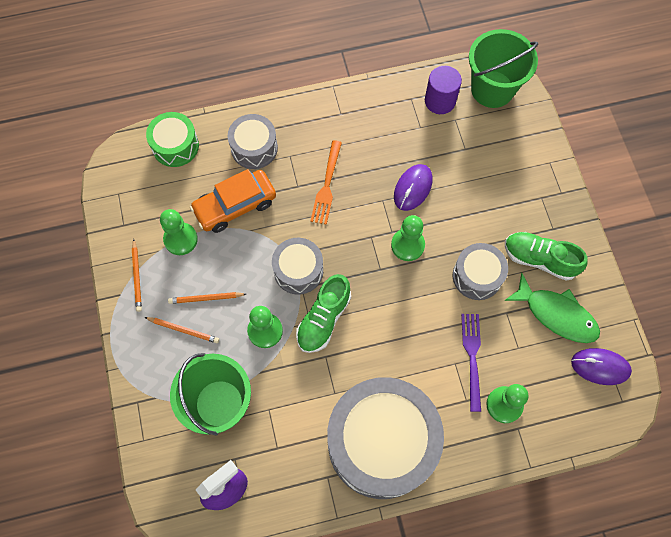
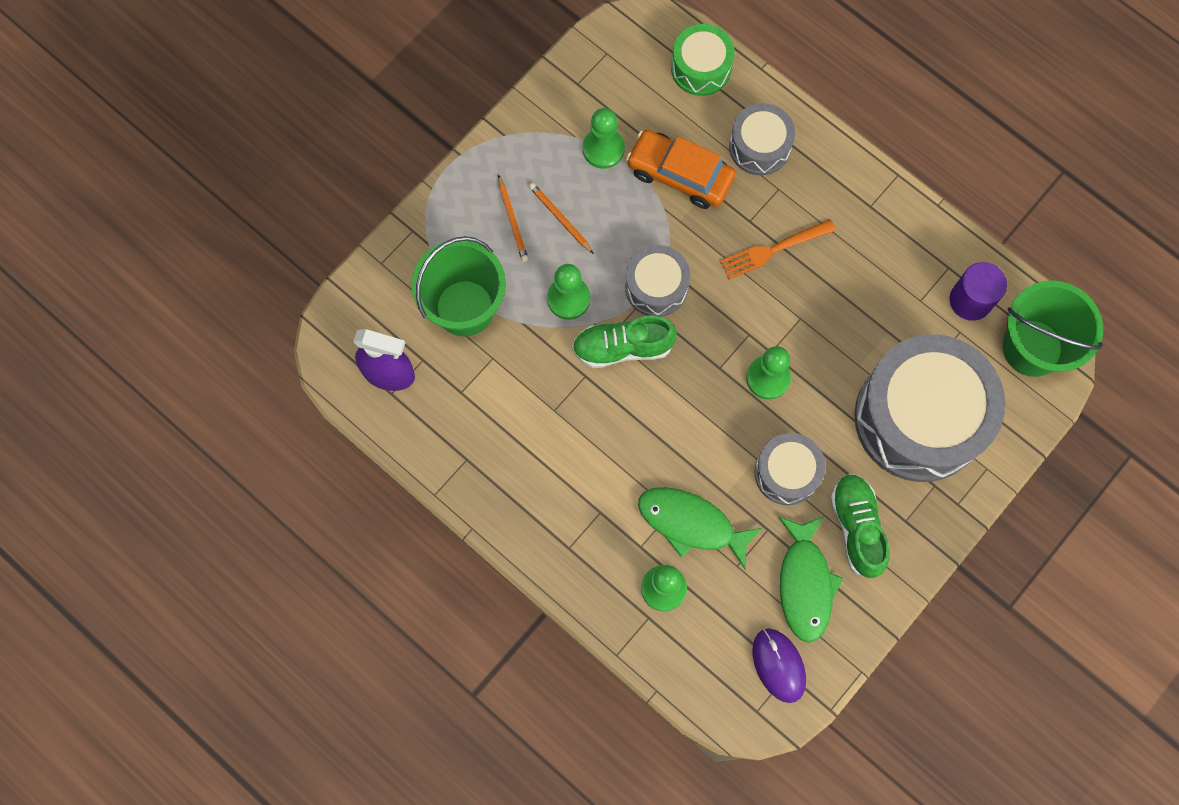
camera: 55 degrees right, 5 degrees up
(137, 276) = (534, 137): orange pencil -> none
(381, 443) = (536, 489): grey drum -> grey drum (919, 418)
(413, 188) = (839, 340): purple mouse -> none
(472, 357) = (691, 524): purple fork -> green fish

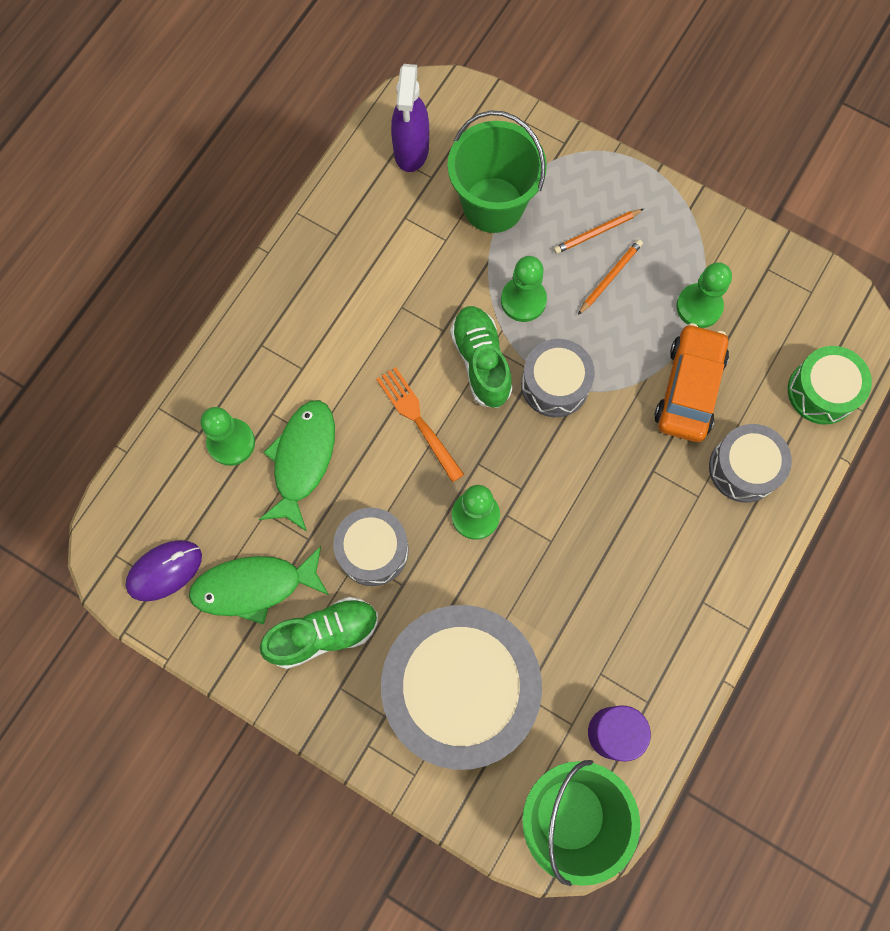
camera: 80 degrees right, 0 degrees up
(773, 250) = (624, 500): orange fork -> orange fork (418, 420)

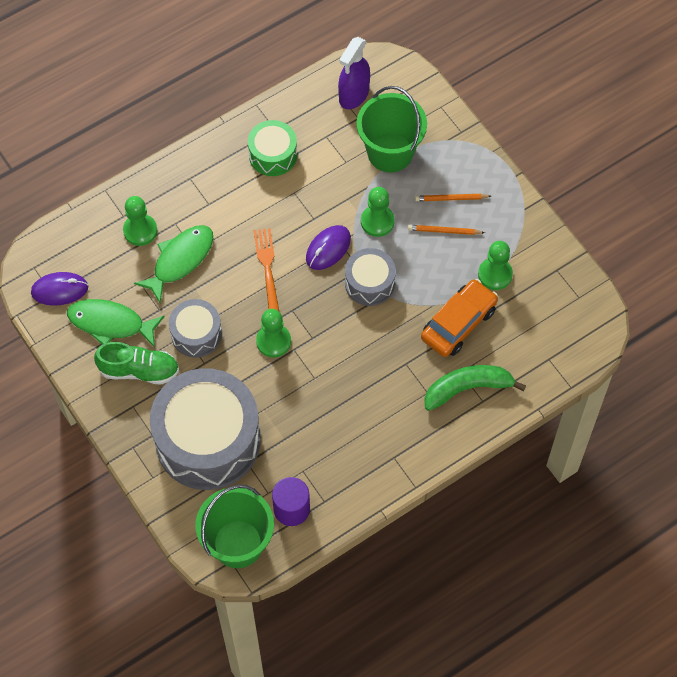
camera: 25 degrees right, 10 degrees down
(481, 362) = (328, 249): green shoe -> purple mouse
(610, 277) = (444, 231): orange pencil -> orange pencil turned 150 degrees counterclockwise
(743, 468) = (467, 388): grey drum -> green banana
(821, 391) = (549, 363): green drum -> green drum (273, 155)

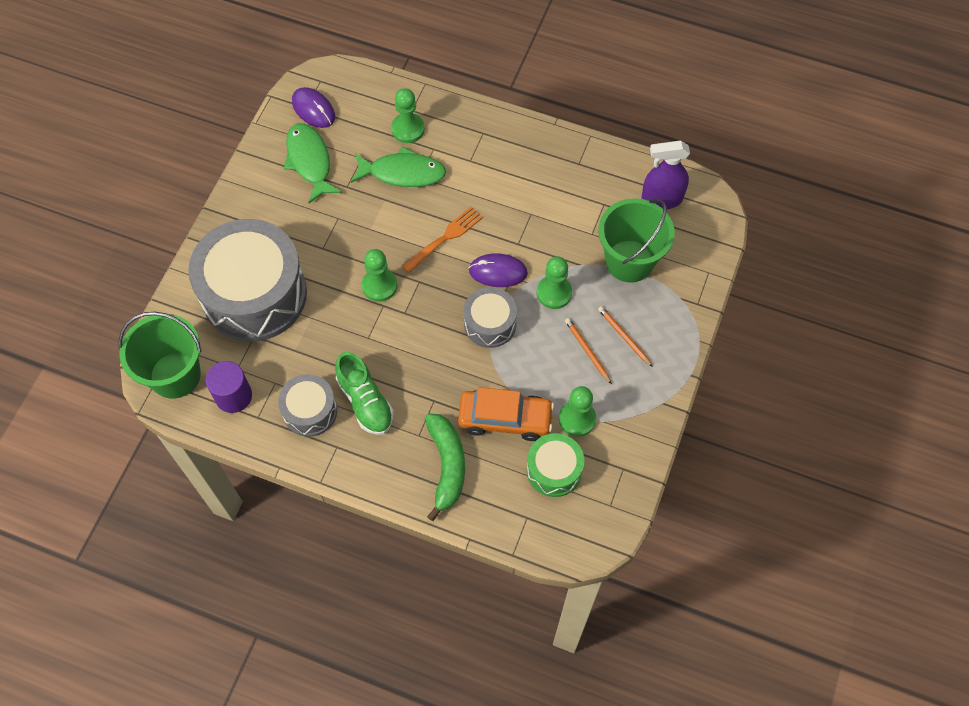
camera: 55 degrees right, 0 degrees up
(139, 370) = (282, 207): green shoe -> green shoe (365, 401)
(196, 334) = (344, 226): grey drum -> grey drum (310, 411)
(273, 155) = (553, 176): green drum -> green drum (554, 470)
(467, 388) = (446, 466): green banana -> green banana turned 45 degrees clockwise

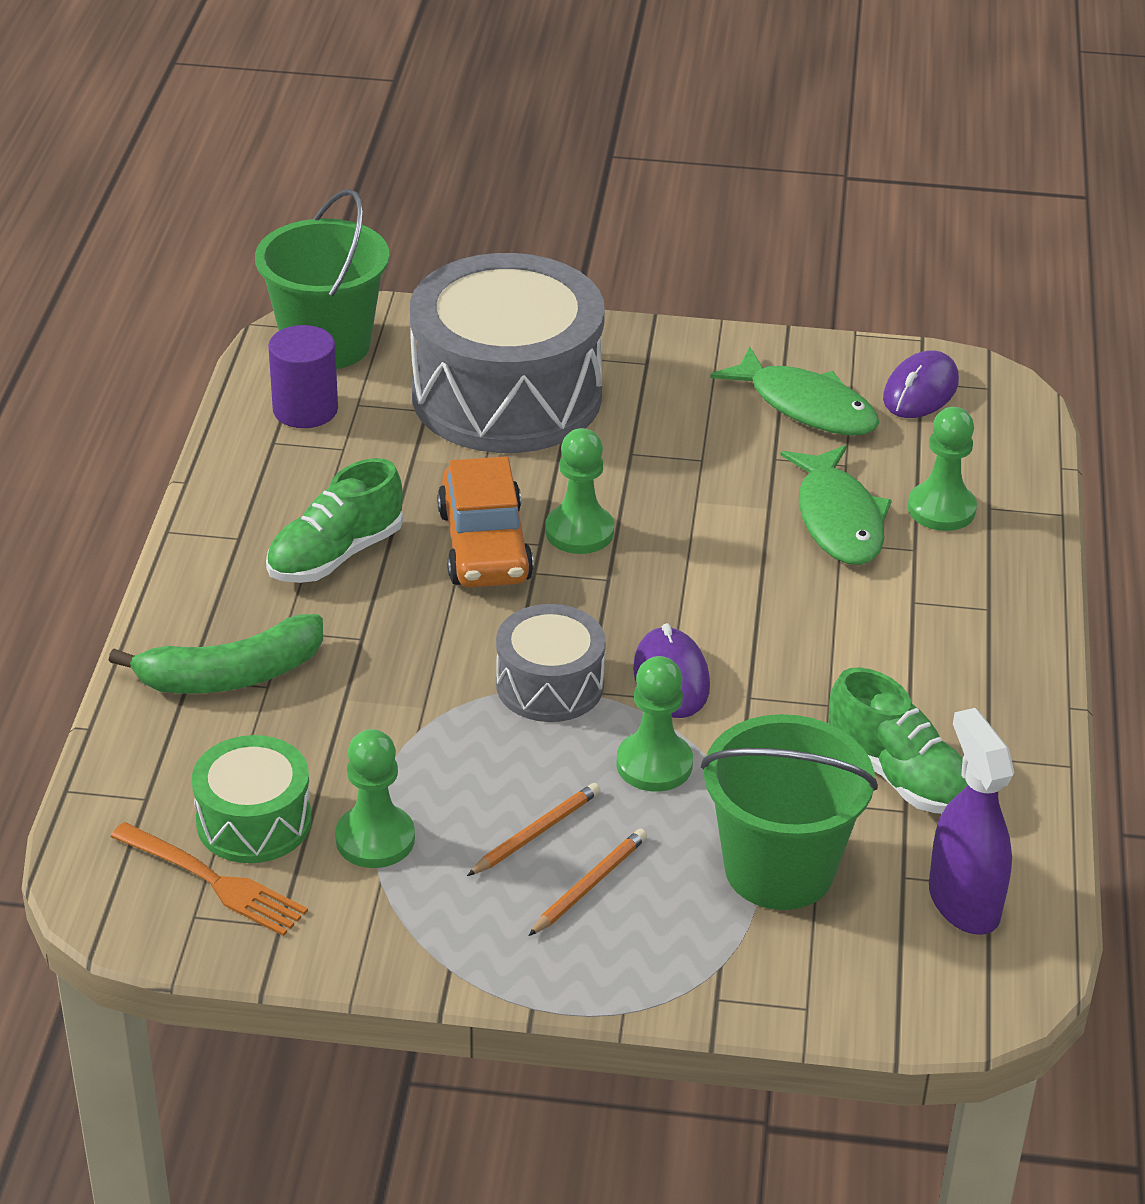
camera: 75 degrees right, 25 degrees down
(310, 161) = (806, 406): green fish -> green fish turned 75 degrees clockwise
(310, 411) = (299, 495): grey drum -> none
(444, 238) = (716, 596): orange fork -> orange fork (213, 881)
(505, 419) = (348, 737): orange car -> orange car (485, 546)
(582, 200) = (898, 775): none -> green shoe

